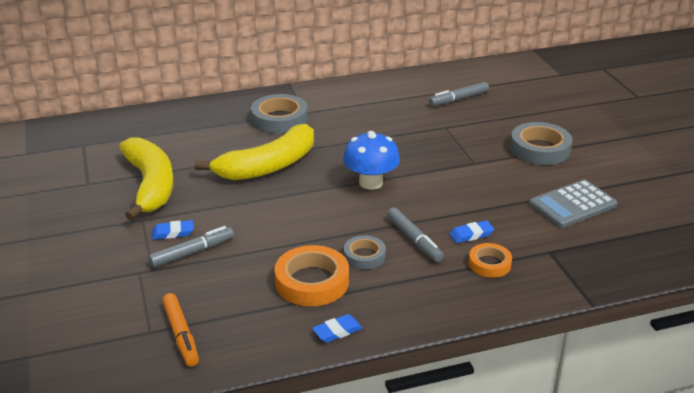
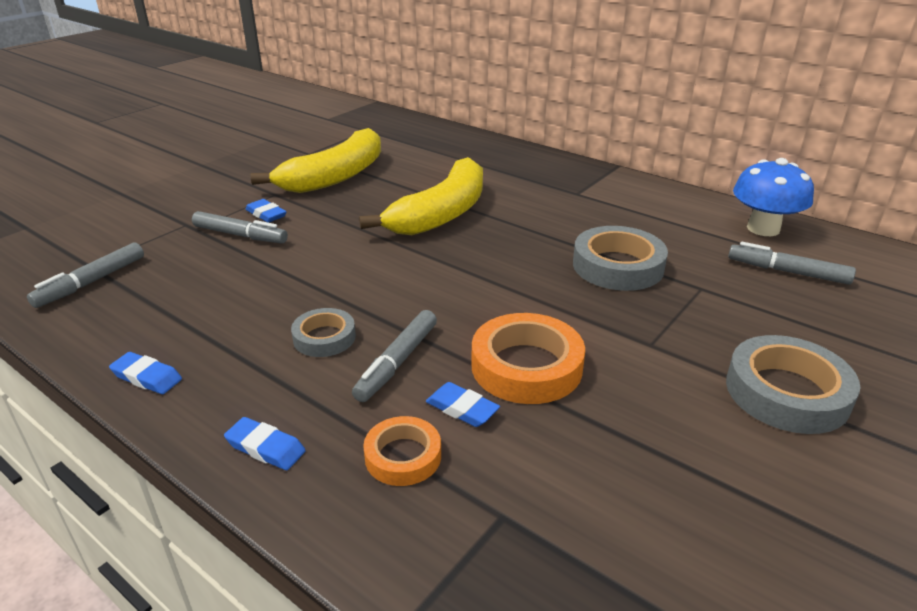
camera: 55 degrees right, 0 degrees up
(181, 334) = (92, 282): orange marker -> grey marker
(268, 166) = (441, 213): yellow banana -> yellow banana turned 75 degrees counterclockwise
(279, 119) = (540, 186): grey tape -> grey tape (618, 266)
(312, 282) = (239, 321): orange tape -> orange tape (526, 366)
(371, 182) = (490, 283): blue mushroom -> blue mushroom (763, 228)
(445, 303) = (265, 448): none -> blue eraser
(573, 205) = (677, 494): grey calculator -> none

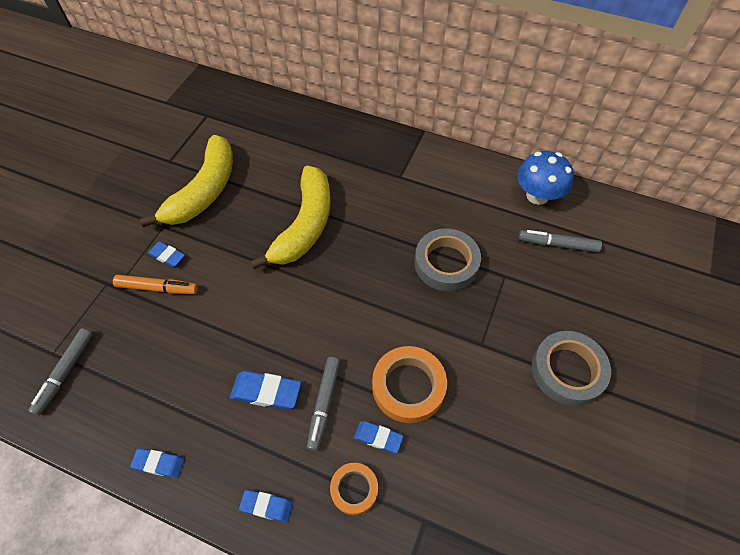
camera: 15 degrees left, 25 degrees up
(240, 235) = (157, 288): grey marker -> orange marker
(324, 337) = (266, 391): grey tape -> blue eraser

